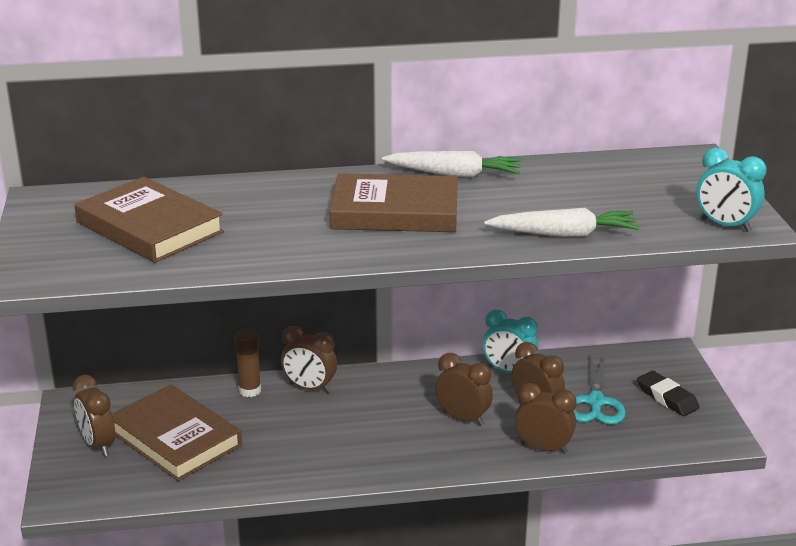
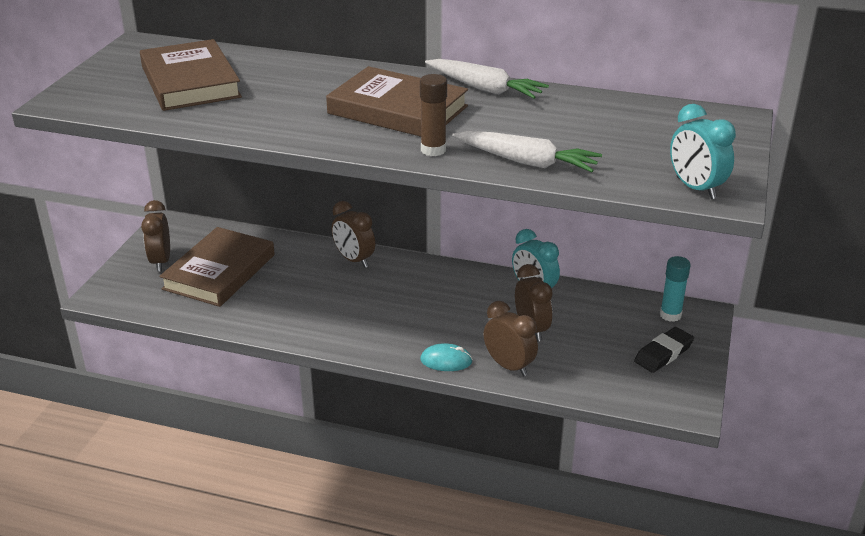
camera: 25 degrees right, 5 degrees up
(175, 438) = (219, 272): brown book -> brown book turned 45 degrees clockwise
(250, 390) = (306, 249): brown glue stick -> brown glue stick (433, 150)
(463, 418) = (460, 320): brown clock -> none
(481, 460) = (446, 361): none -> turquoise mouse
(595, 402) = (591, 339): turquoise scissors -> none
(646, 361) = (670, 315): none -> turquoise glue stick
(667, 397) = (663, 353): black eraser -> black eraser turned 60 degrees clockwise

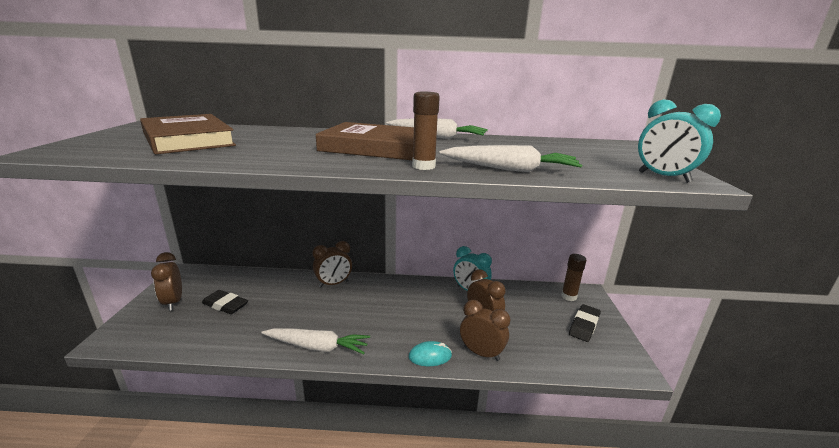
camera: 15 degrees left, 10 degrees down
(219, 272) = (225, 305): brown book -> black eraser
(320, 333) = (317, 347): none -> white carrot
(354, 260) = (334, 284): brown clock -> brown clock turned 60 degrees counterclockwise
(670, 315) = (569, 296): turquoise glue stick -> brown glue stick

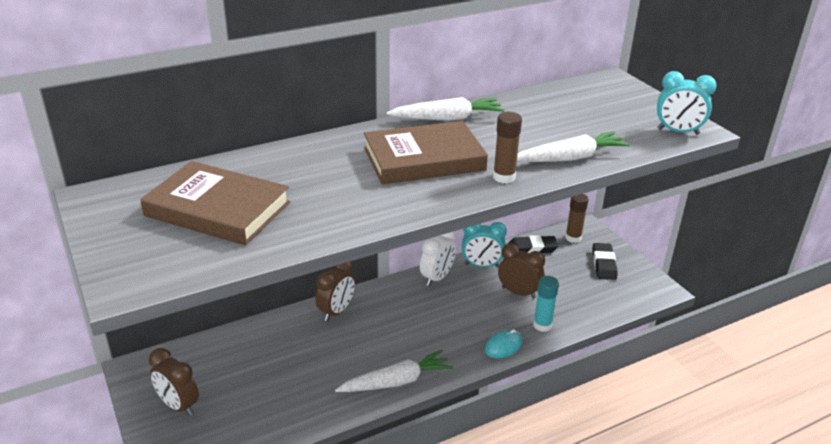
camera: 30 degrees left, 10 degrees up
(225, 305) = (245, 383): black eraser -> black eraser (532, 248)
(427, 287) = (437, 278): none -> white clock
(481, 353) = (542, 325): brown clock -> turquoise glue stick

